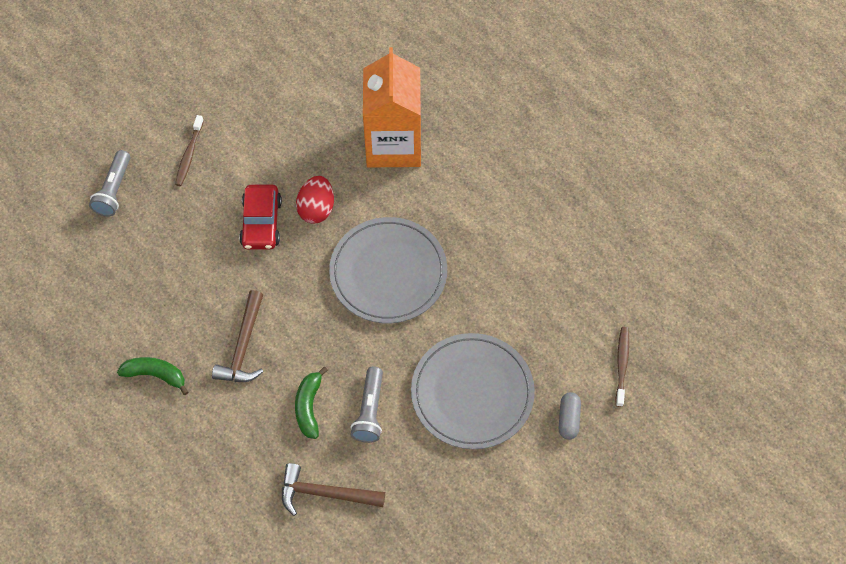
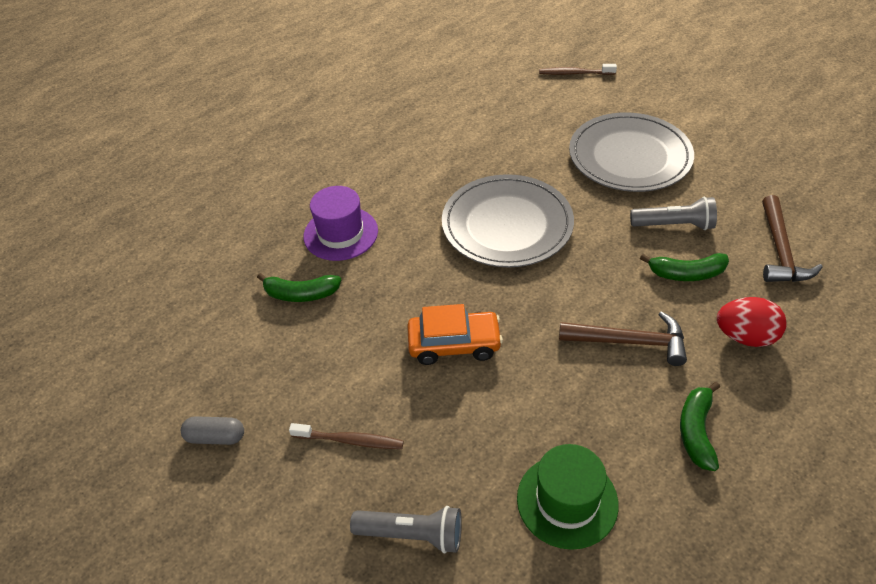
camera: 90 degrees left, 15 degrees down
(119, 281) = (567, 501): none -> green hat
(261, 223) = (454, 344): red car -> orange car
(316, 209) = (430, 292): red egg -> red egg (745, 336)
(328, 119) = (301, 294): none -> green banana
(393, 144) = (341, 233): orange carton -> purple hat
(568, 419) = (636, 99): grey capsule -> grey capsule (216, 437)

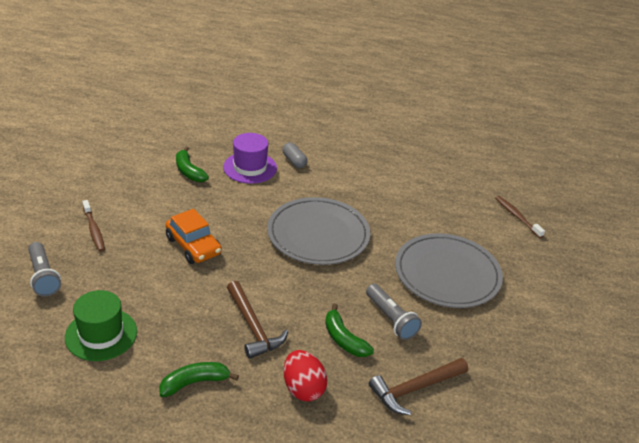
camera: 50 degrees right, 10 degrees down
(216, 437) = (67, 181): grey capsule -> grey capsule (294, 161)

